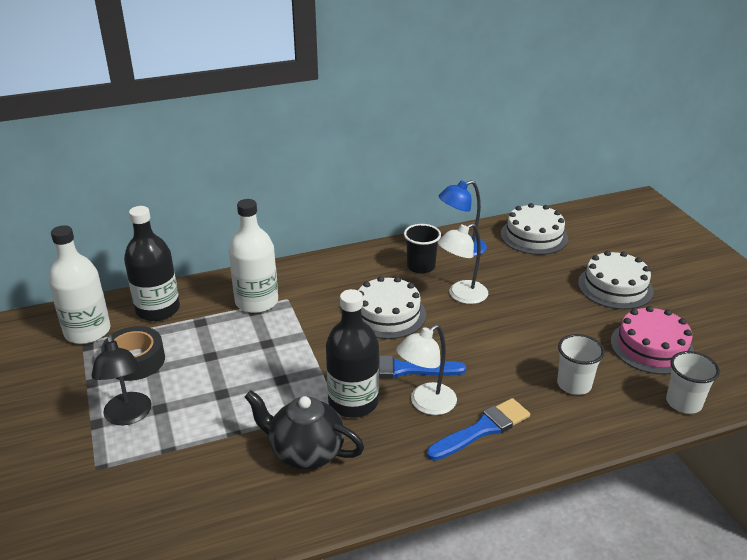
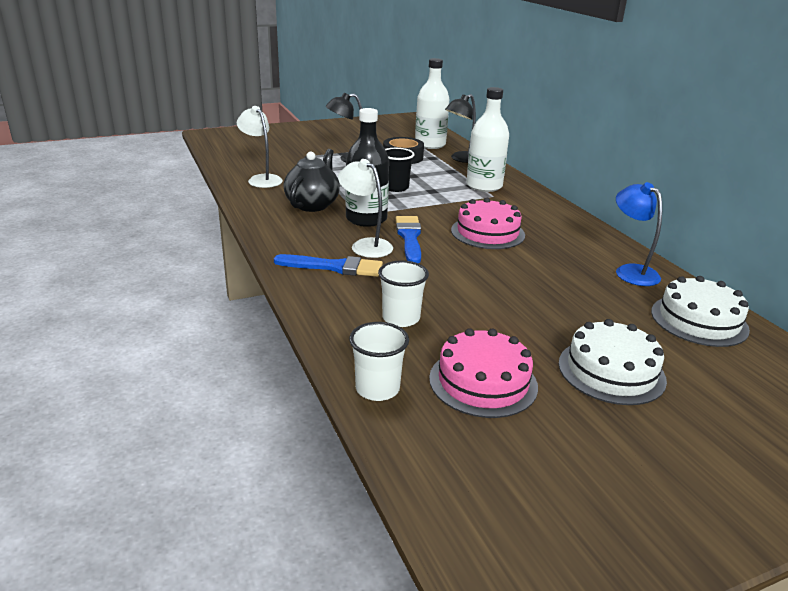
camera: 85 degrees right, 5 degrees down
(158, 309) = (461, 159): black bottle -> black lamp
(387, 314) = (487, 232): white cake -> pink cake
(421, 266) = (578, 249): black cup -> black cup (396, 188)
(461, 295) = (536, 267): white lamp -> white lamp (261, 179)
(482, 429) = (334, 267): blue brush -> blue brush turned 45 degrees counterclockwise

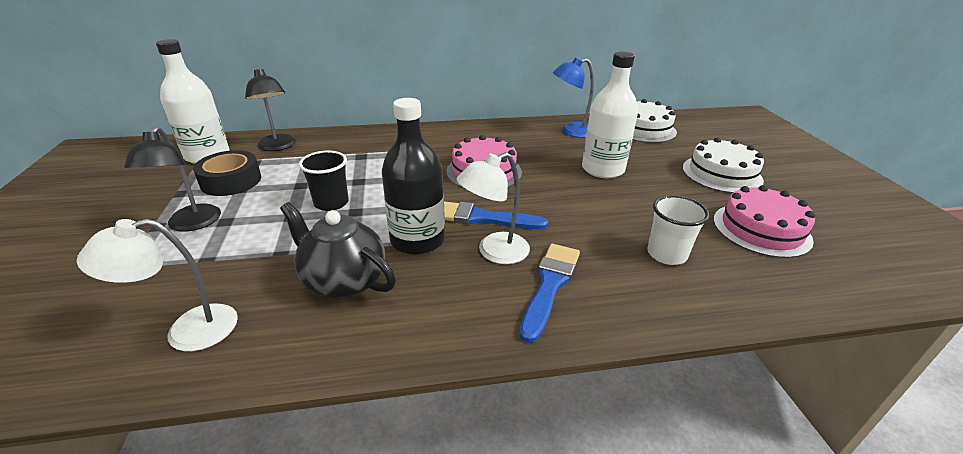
camera: 75 degrees left, 5 degrees up
(377, 389) = (801, 290): white cup -> none
(484, 186) = (367, 150): white bottle -> white bottle (603, 169)

